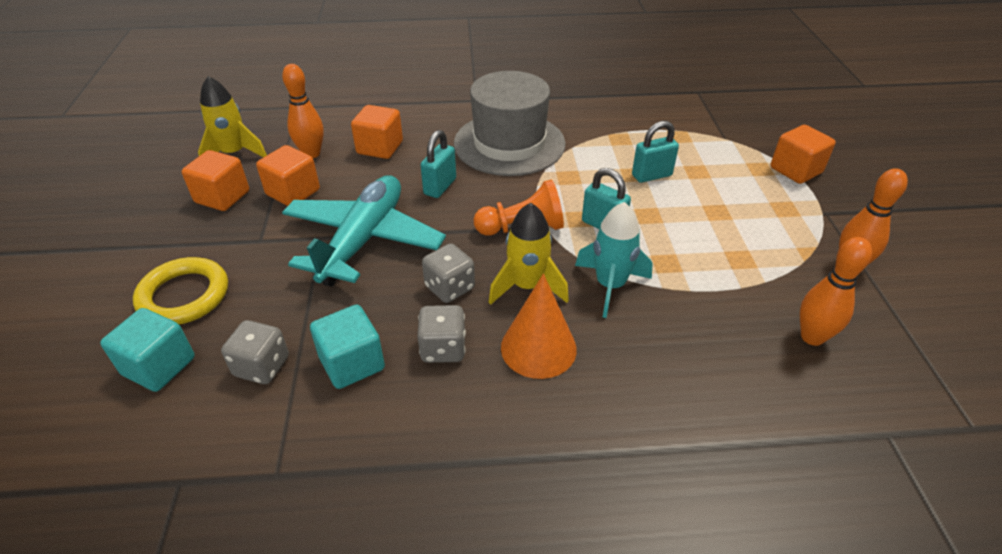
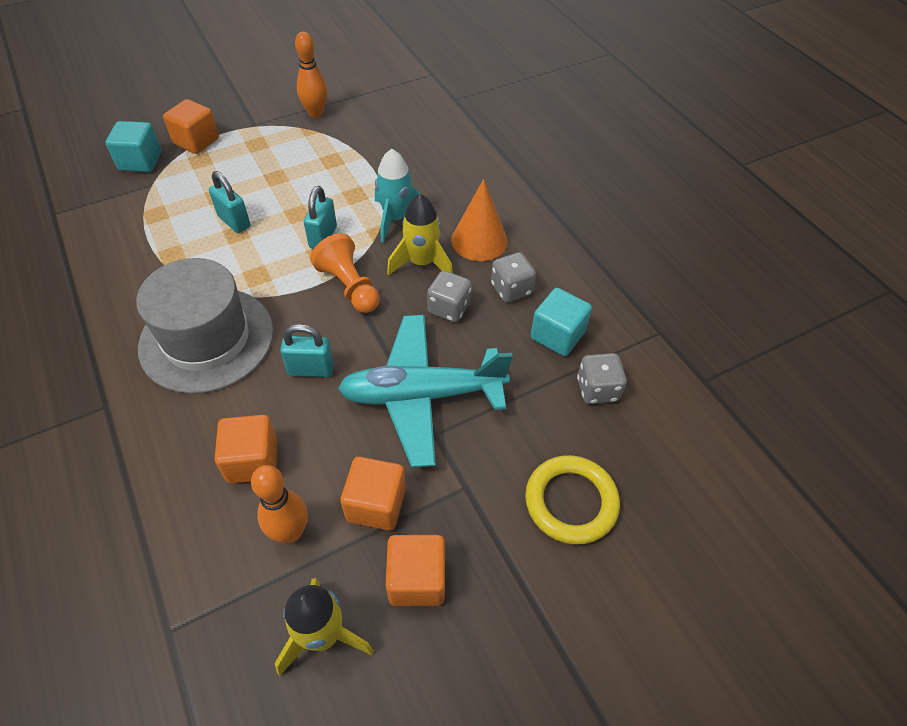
camera: 115 degrees left, 10 degrees up
(159, 366) = (645, 462): turquoise cube -> turquoise cube (140, 161)
(812, 337) = (395, 126): orange bowling pin -> none

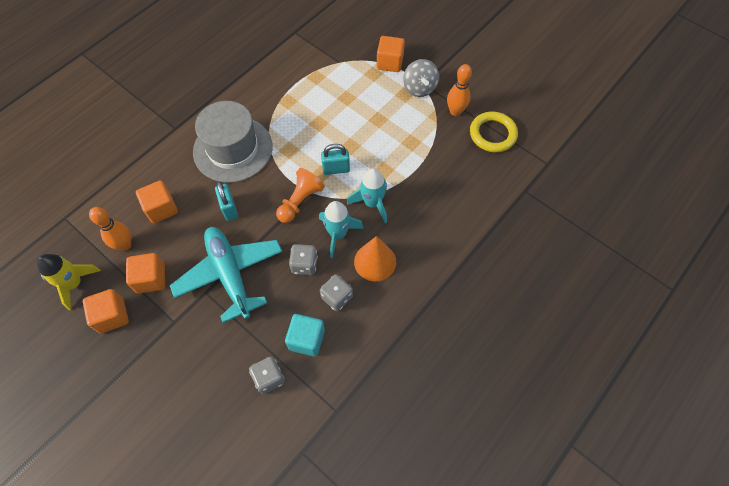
camera: 70 degrees right, 10 degrees up
(140, 161) = (356, 46): turquoise cube -> none
(234, 221) = (328, 117): turquoise padlock -> none
(258, 129) = (419, 88): none -> grey spinning top
(422, 263) = (338, 234): yellow rocket -> turquoise rocket
(571, 502) = (179, 384): yellow ring -> yellow ring (492, 134)

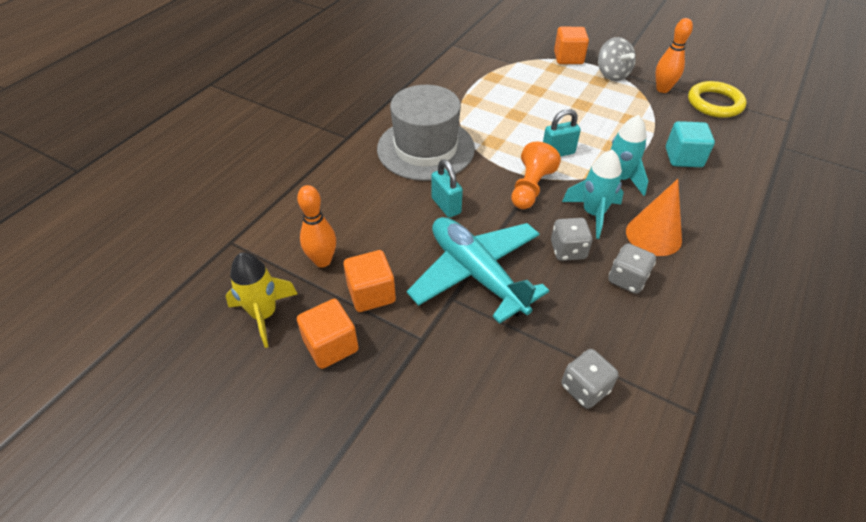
camera: 10 degrees left, 15 degrees down
(161, 209) = (358, 216): orange cube -> none
(306, 339) = (613, 333): turquoise cube -> turquoise cube (683, 157)

